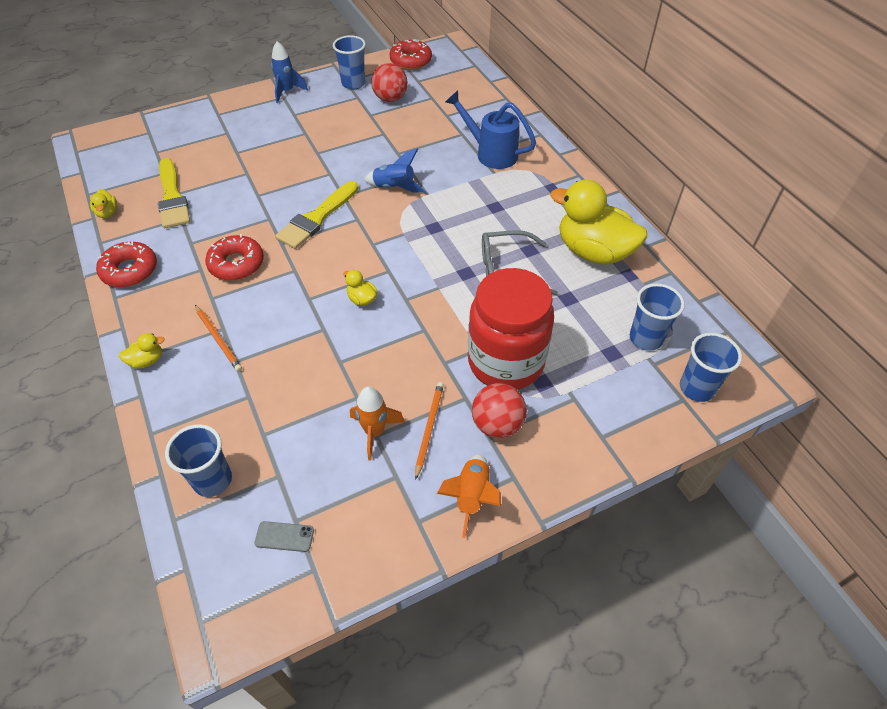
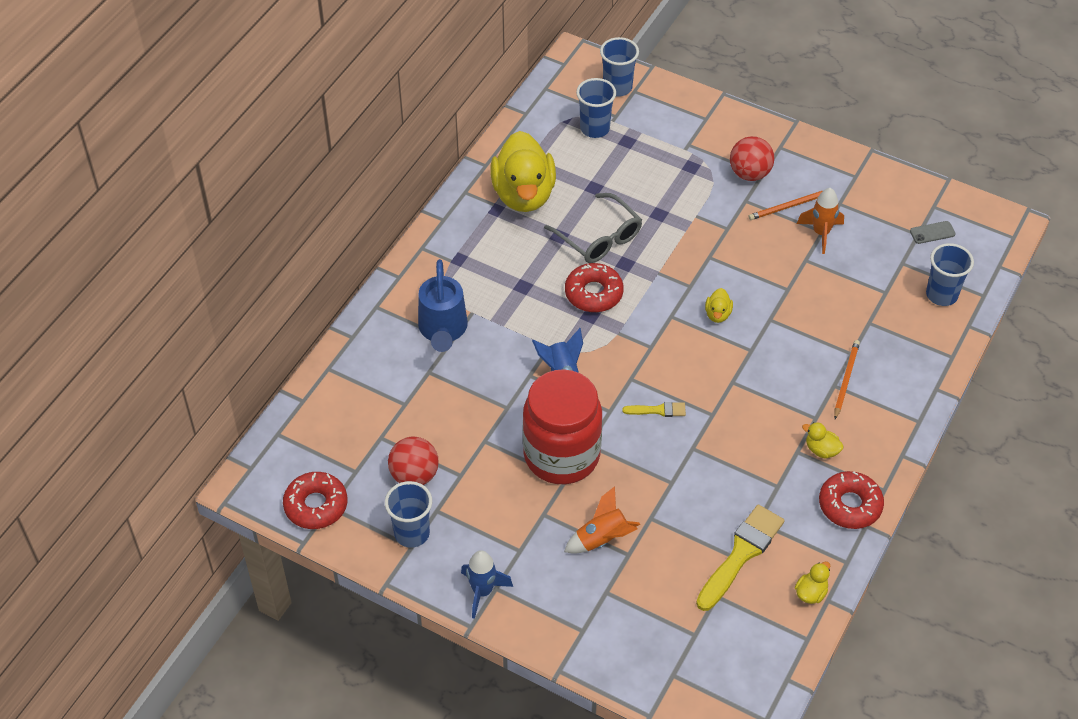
camera: 125 degrees left, 0 degrees up
(147, 360) = (908, 410): yellow duck -> yellow duck (821, 450)
(236, 264) = (766, 429): red donut -> red donut (593, 293)
(284, 536) = (932, 232): grey phone -> grey phone turned 75 degrees counterclockwise
(317, 218) = (658, 410): yellow brush -> yellow brush, size x0.50
(471, 496) = (813, 160): orange rocket -> orange rocket (602, 539)
(505, 362) = (692, 194): red jar -> red jar (561, 455)

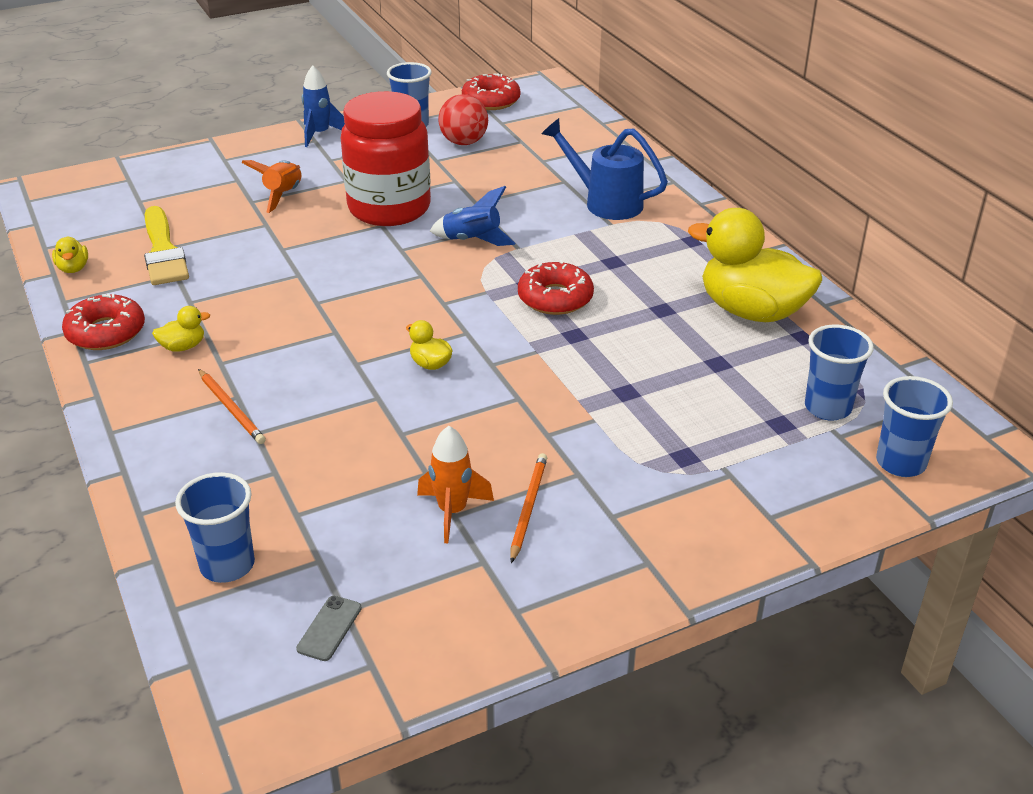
camera: 125 degrees right, 15 degrees down
(599, 237) = (632, 334): grey glasses -> none
(658, 410) = (365, 274): yellow brush -> none
(749, 173) = (623, 503): red ball -> none

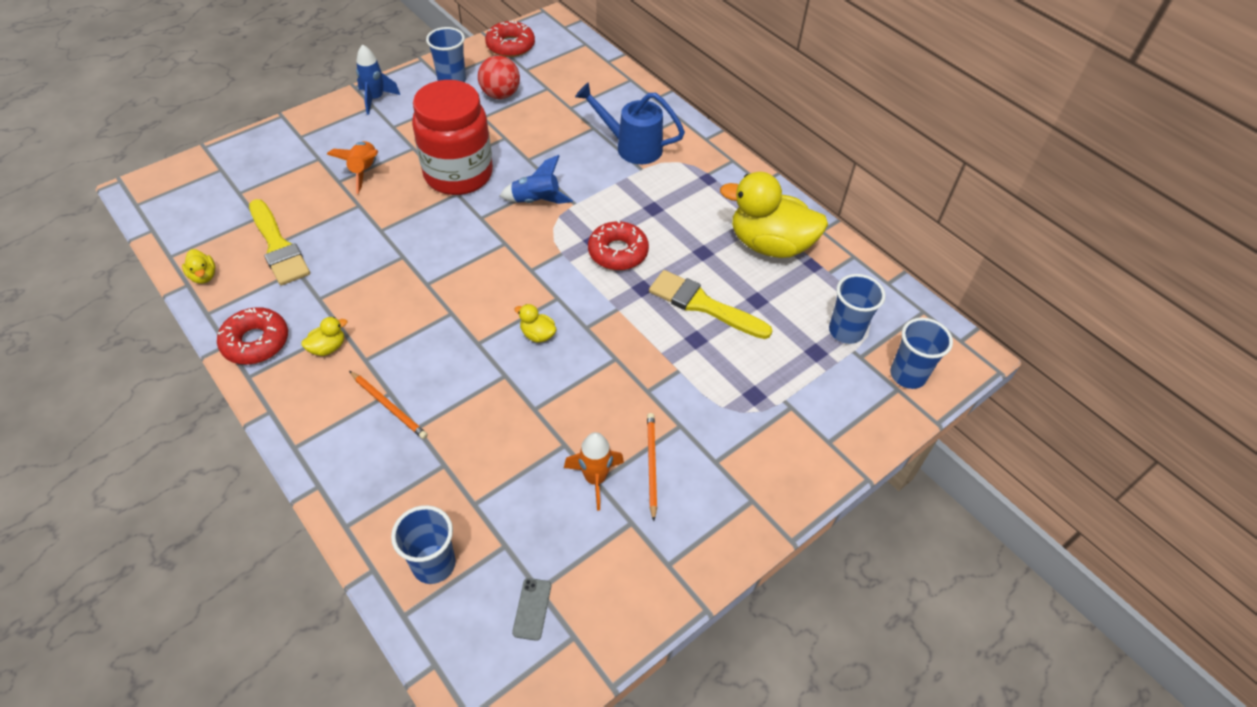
camera: 15 degrees left, 15 degrees up
(646, 360) = (703, 305): none -> yellow brush

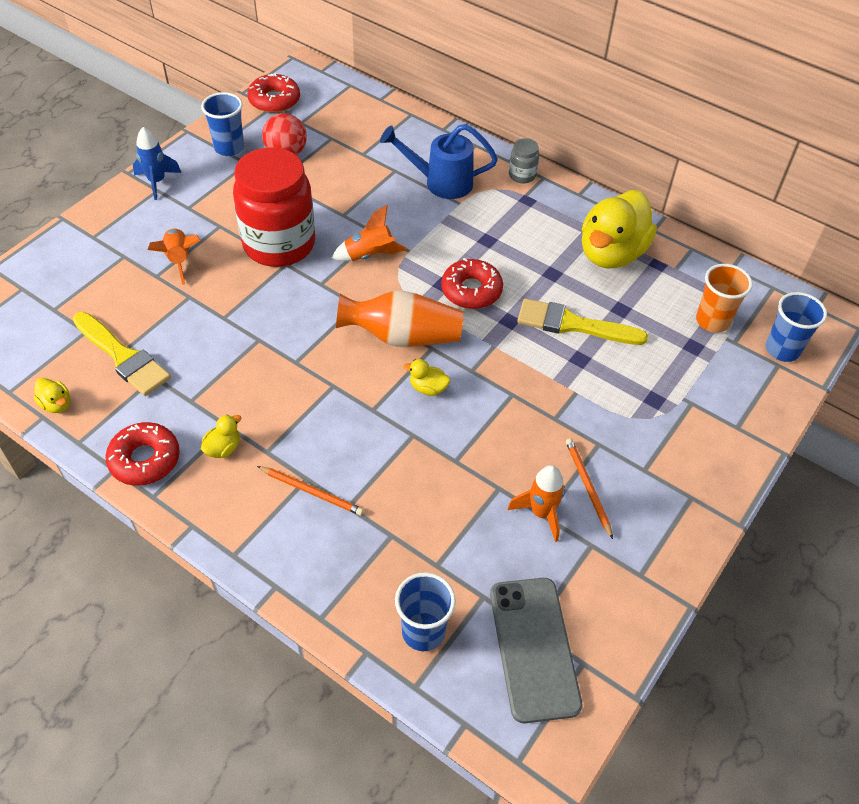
camera: 15 degrees left, 0 degrees up
(532, 609) = (534, 648): grey phone -> grey phone, size x2.43
(534, 281) = (402, 337): none -> orange vase
(536, 201) = (370, 255): blue rocket -> orange rocket
(712, 154) = (522, 175): none -> grey jar
(770, 245) = (611, 253): yellow duck -> yellow duck turned 60 degrees counterclockwise
(846, 331) = (712, 321): blue cup -> orange cup

